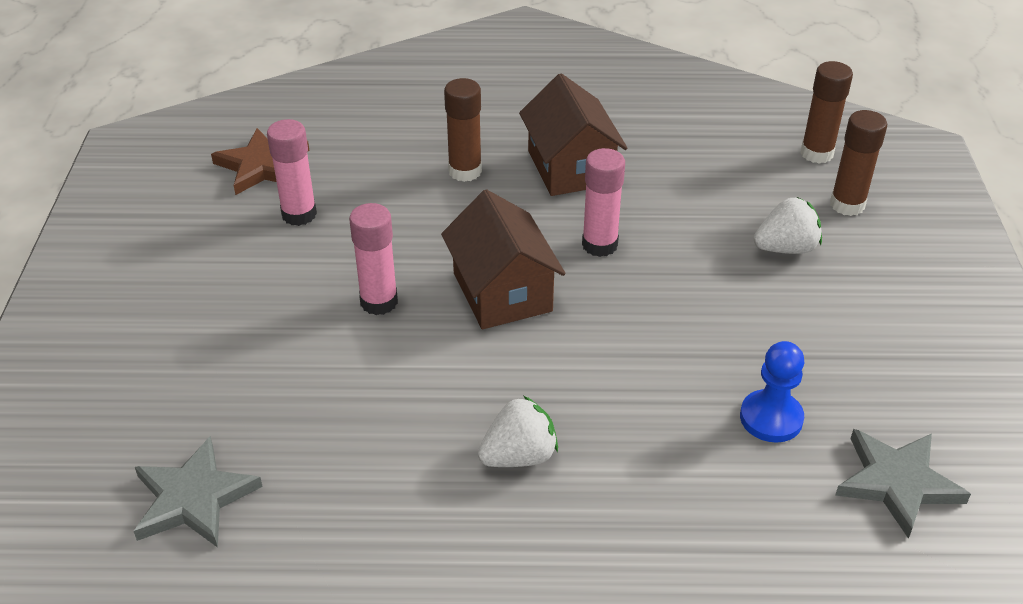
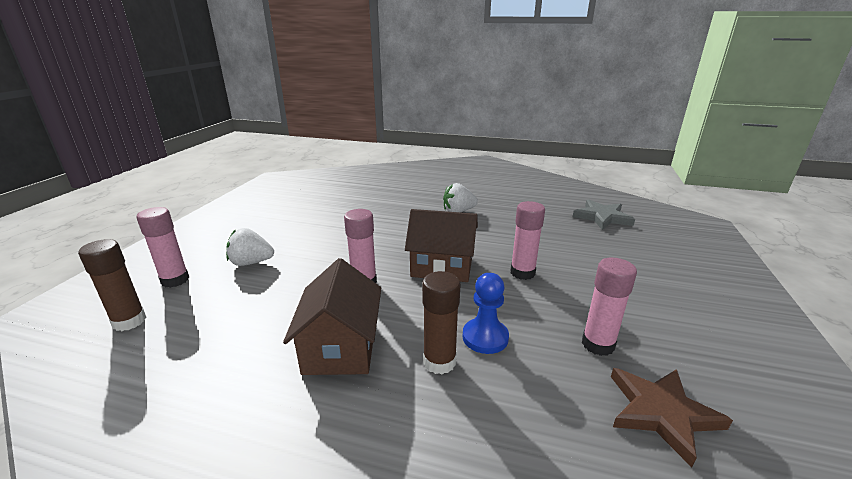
camera: 165 degrees left, 15 degrees down
(502, 292) = (442, 266): brown house -> brown house turned 75 degrees counterclockwise
(771, 418) = (344, 208): blue pawn -> blue pawn (485, 337)
(847, 205) = (175, 280): brown glue stick -> pink glue stick
(897, 482) = (318, 190): grey star -> none

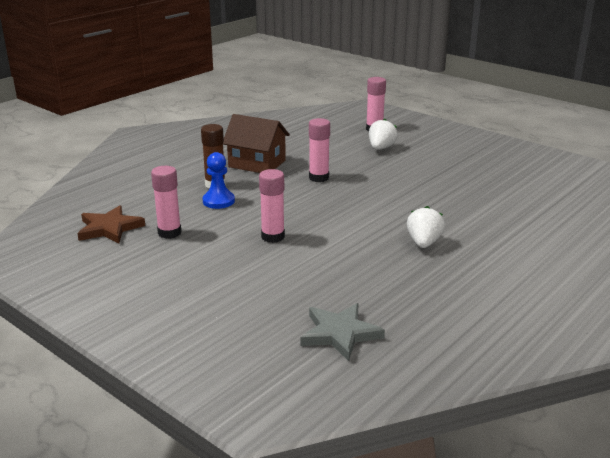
camera: 115 degrees right, 0 degrees up
(129, 321) = (335, 121): brown glue stick -> none
(442, 266) = (314, 208): brown house -> none

